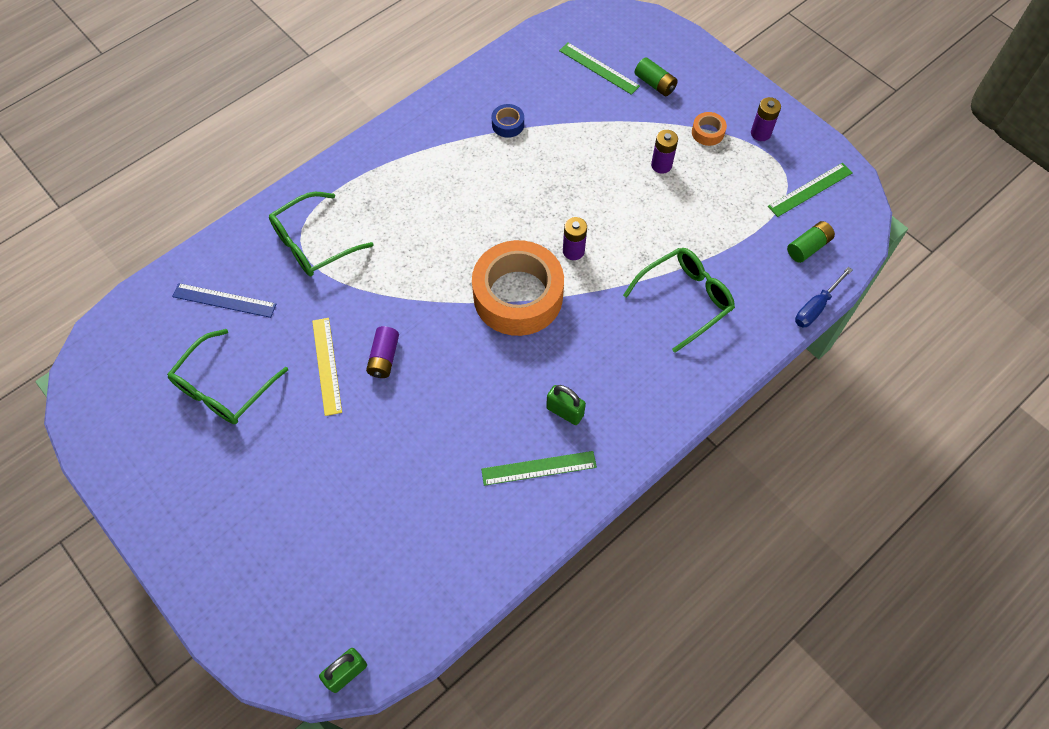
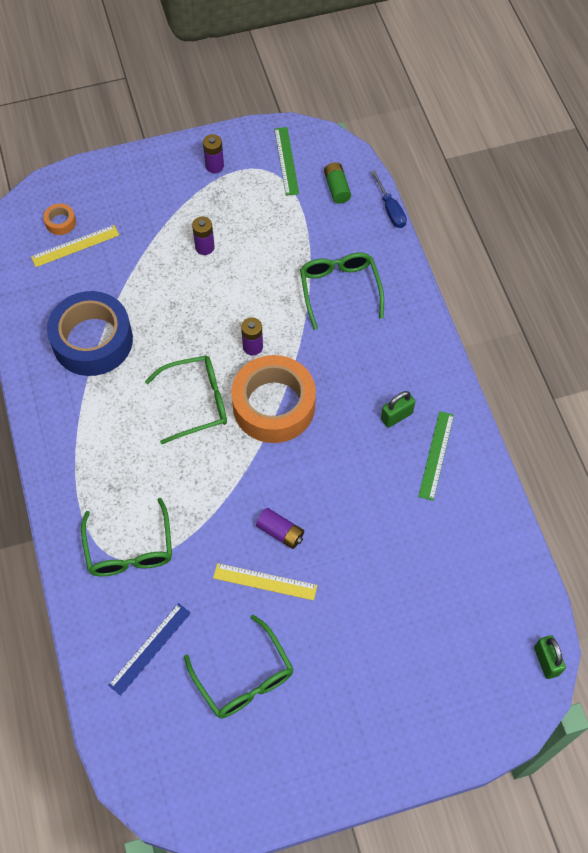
camera: 65 degrees left, 0 degrees up
(487, 231) = (196, 402): none -> green glasses
(508, 124) = (92, 340): blue tape -> blue tape, size x2.50
(599, 68) = (75, 246): green ruler -> yellow ruler
(655, 84) = (119, 213): green battery -> none
(707, 132) = (192, 200): orange tape -> orange tape (60, 222)

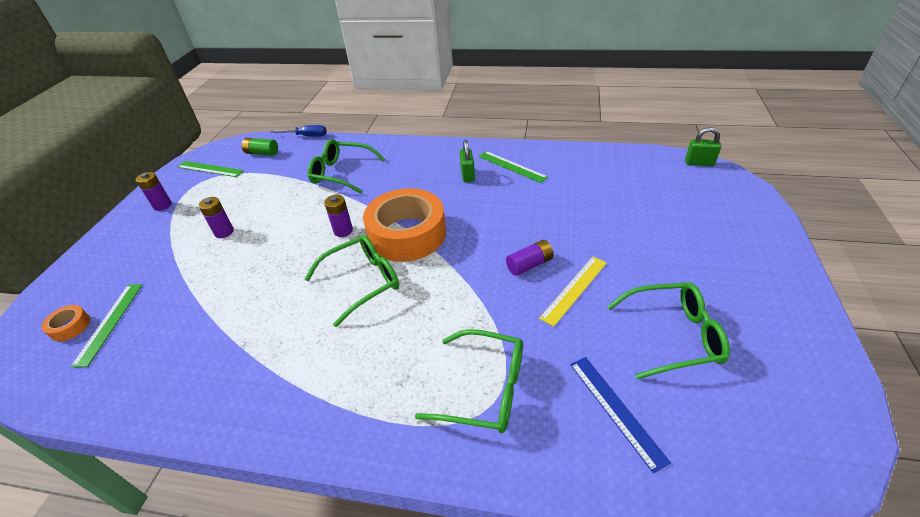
camera: 60 degrees left, 20 degrees down
(75, 246) = (109, 323): yellow ruler -> green ruler
(92, 340) = (223, 342): blue tape -> none
(196, 402) = (362, 282): green glasses -> green glasses turned 45 degrees clockwise

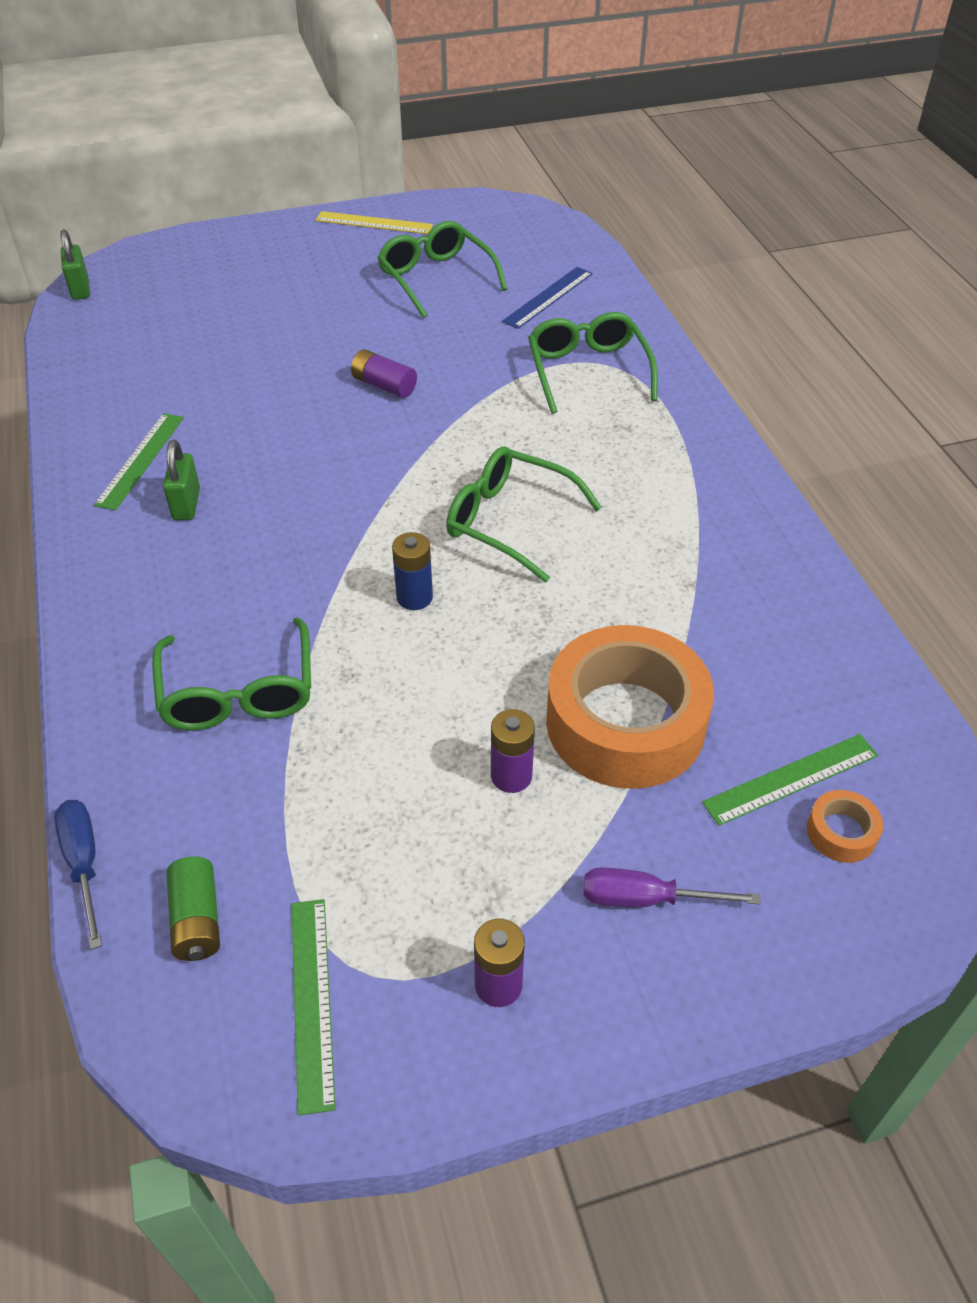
camera: 120 degrees left, 5 degrees up
(136, 250) = (646, 899): none -> purple screwdriver
(343, 231) = (414, 597): purple battery -> blue battery
(407, 234) = (383, 517): orange tape -> orange tape (625, 722)
(467, 175) = (186, 504): green padlock -> green padlock turned 60 degrees counterclockwise
(574, 289) = (408, 345): yellow ruler -> yellow ruler (374, 223)

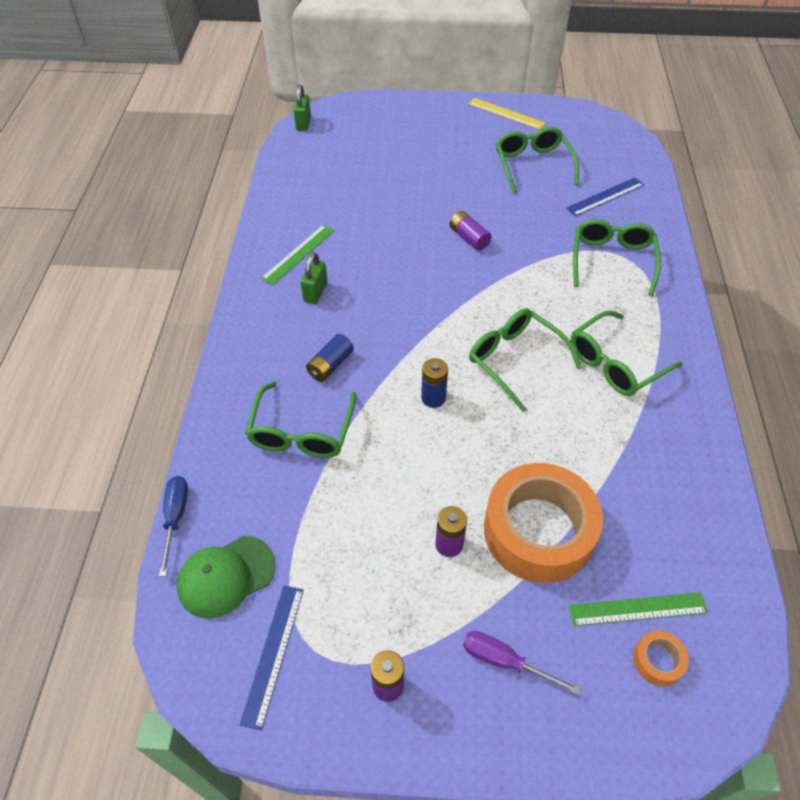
camera: 20 degrees right, 5 degrees up
(197, 920) = (226, 576): green battery -> green cap
(247, 593) = (330, 365): none -> blue battery
(312, 1001) = (273, 654): green ruler -> blue ruler
(642, 492) = (615, 363): none -> green glasses

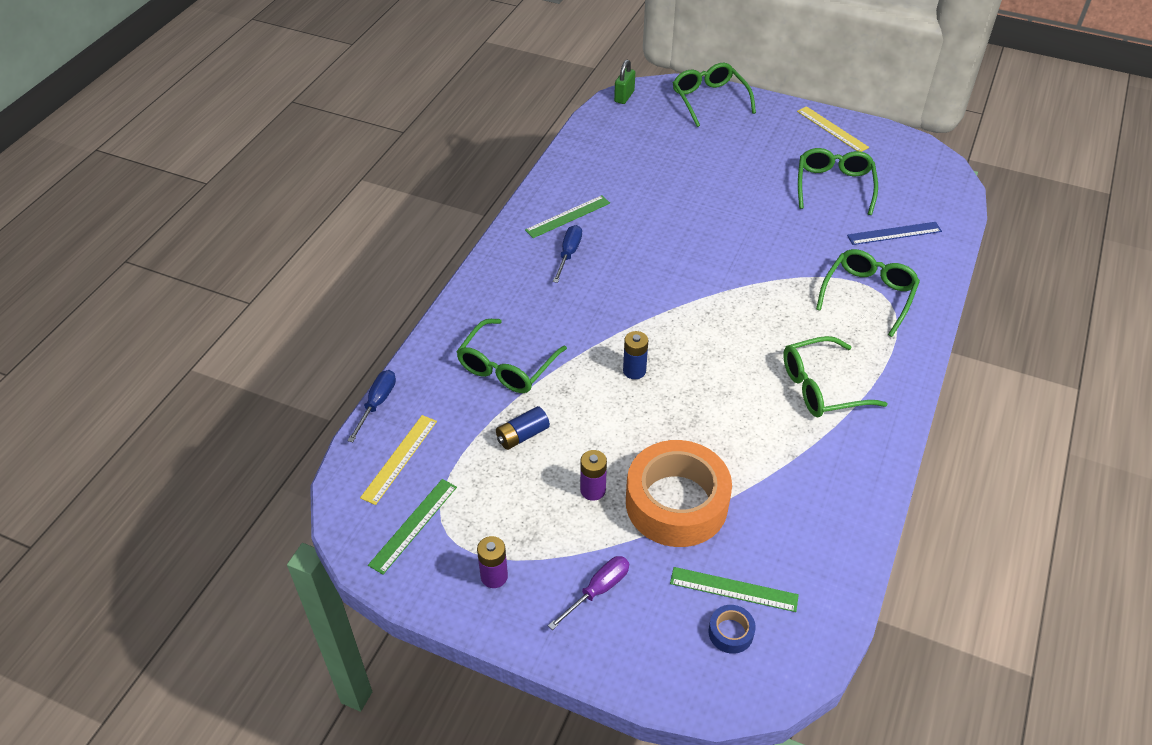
camera: 20 degrees right, 5 degrees down
(226, 576) = (399, 458): green cap -> yellow ruler
(273, 654) = (413, 525): blue ruler -> green ruler
(315, 292) = (568, 254): green padlock -> blue screwdriver
(330, 365) = (555, 319): blue battery -> blue battery (522, 435)
(469, 238) = (735, 240): purple battery -> none
(504, 661) = (598, 590): purple screwdriver -> purple screwdriver turned 90 degrees clockwise
(515, 360) = (726, 359): green glasses -> green glasses (709, 100)
(658, 660) = (730, 632): orange tape -> blue tape

